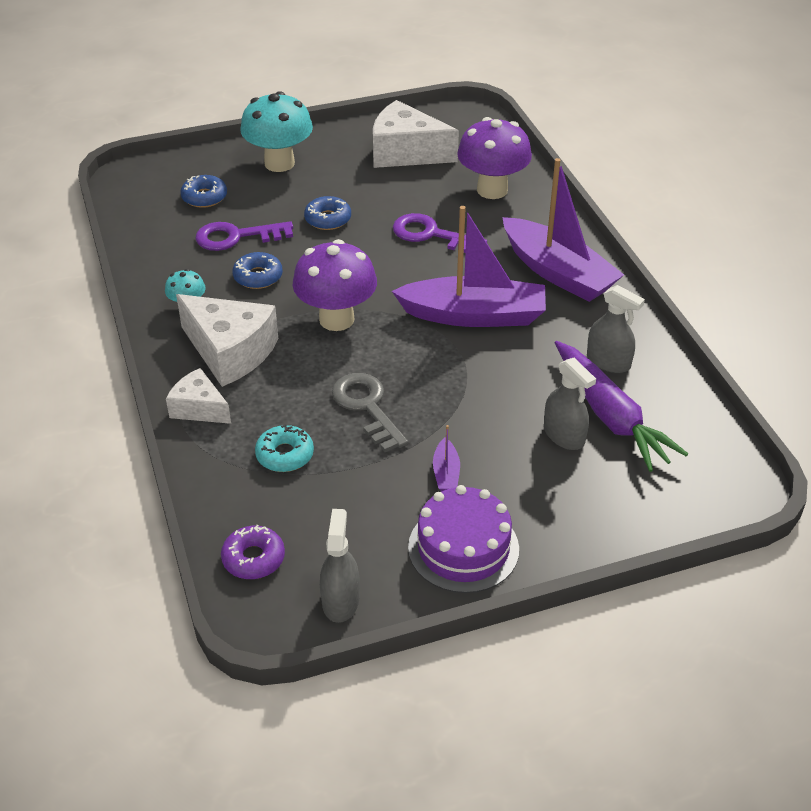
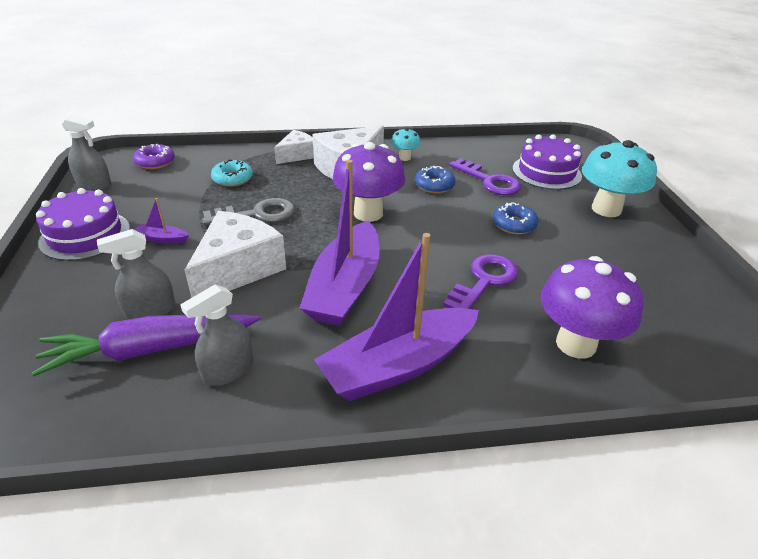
camera: 100 degrees right, 5 degrees down
(204, 197) = (546, 172): blue donut -> purple cake
(236, 237) = (489, 181): purple key -> purple key turned 135 degrees clockwise
(406, 152) = (647, 288): white cheese -> white cheese (237, 269)

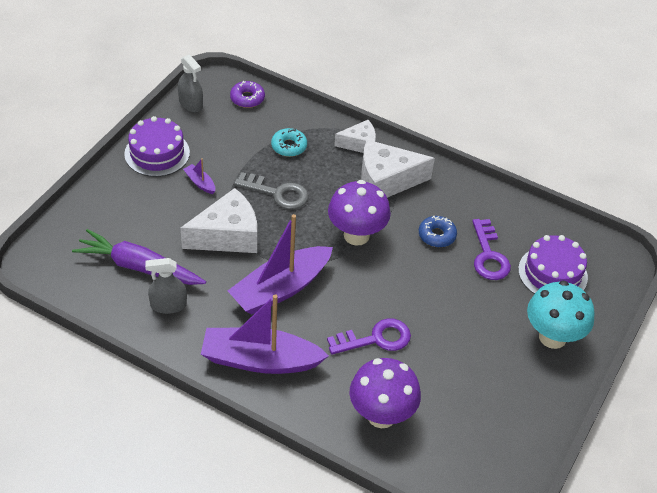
camera: 35 degrees right, 10 degrees up
(150, 311) = (156, 239): grey spray bottle -> none
(404, 158) = (445, 192): turquoise mushroom -> none
(514, 224) = (455, 307): blue donut -> none

